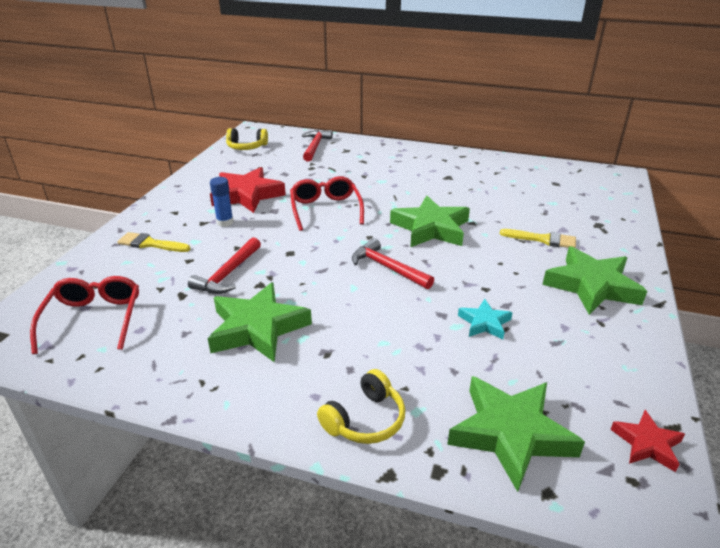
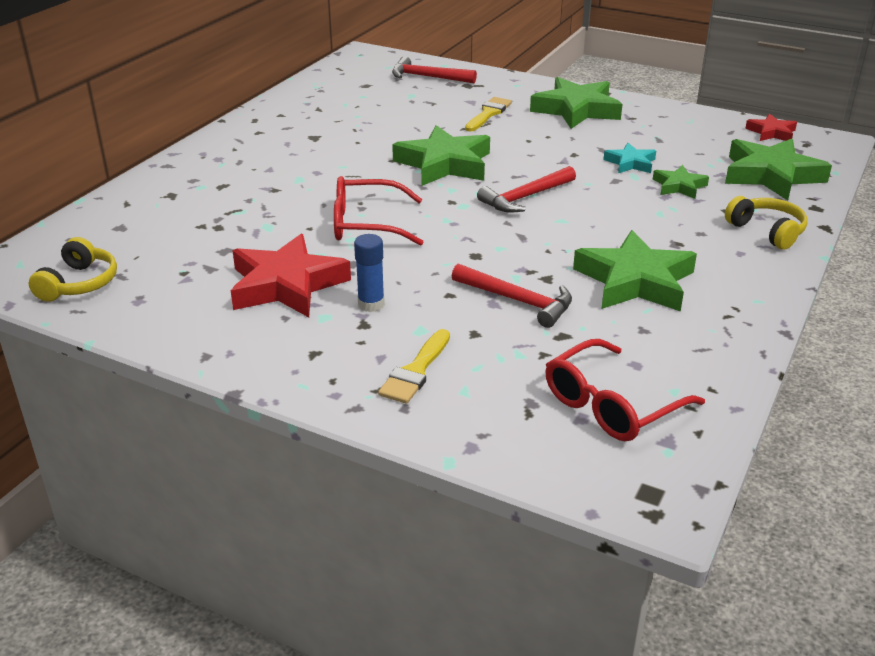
camera: 80 degrees left, 0 degrees up
(94, 319) = (611, 405): red glasses -> red glasses turned 45 degrees counterclockwise
(315, 146) = (133, 219): red hammer -> red hammer (427, 77)
(446, 356) = (679, 186): none -> green star

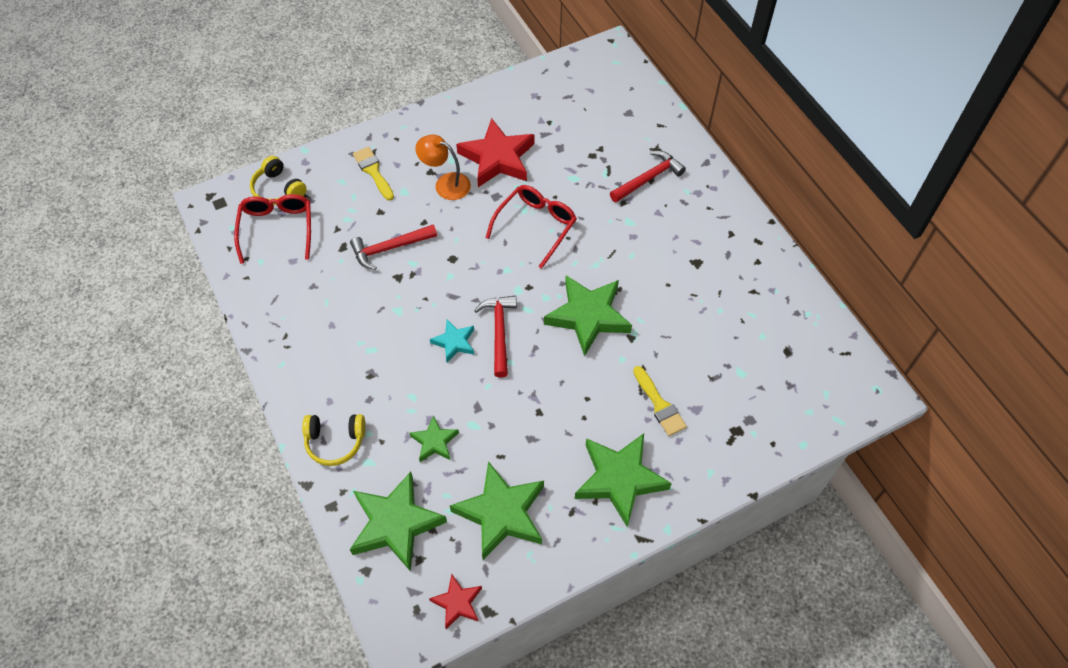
camera: 125 degrees right, 25 degrees up
(79, 283) = (573, 78): yellow headphones -> yellow headphones (278, 189)
(371, 304) = (445, 184): blue glue stick -> orange lamp
(427, 77) = (777, 410): red hammer -> red hammer (648, 178)
(630, 163) = (494, 439): turquoise star -> turquoise star (454, 342)
(635, 281) = (355, 318): green star -> green star (501, 513)

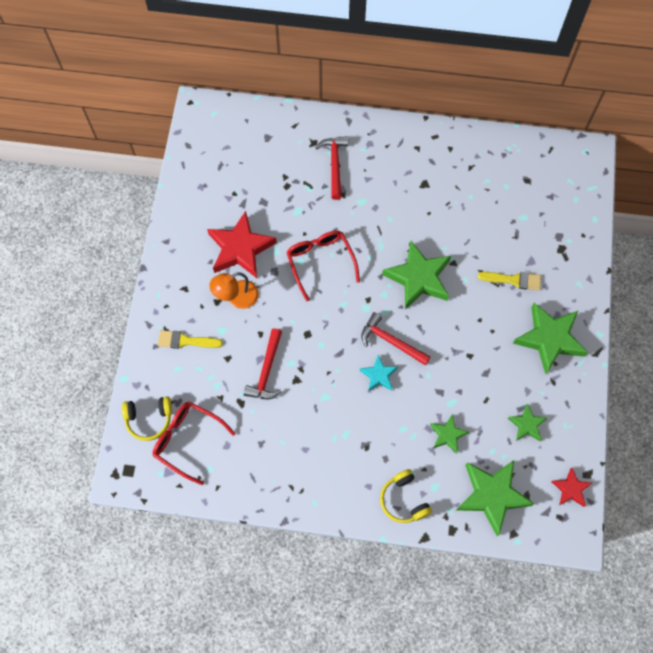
camera: 55 degrees left, 10 degrees up
(335, 441) = (404, 500): yellow headphones -> yellow headphones turned 120 degrees clockwise
(501, 513) = (527, 425): green star -> green star, size x0.52

